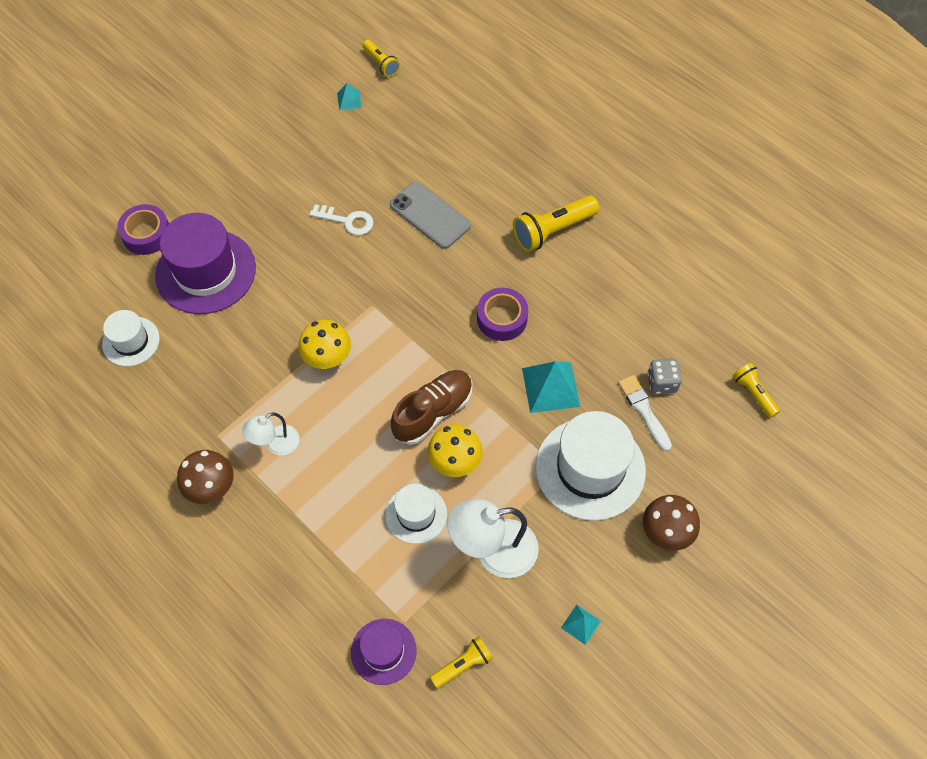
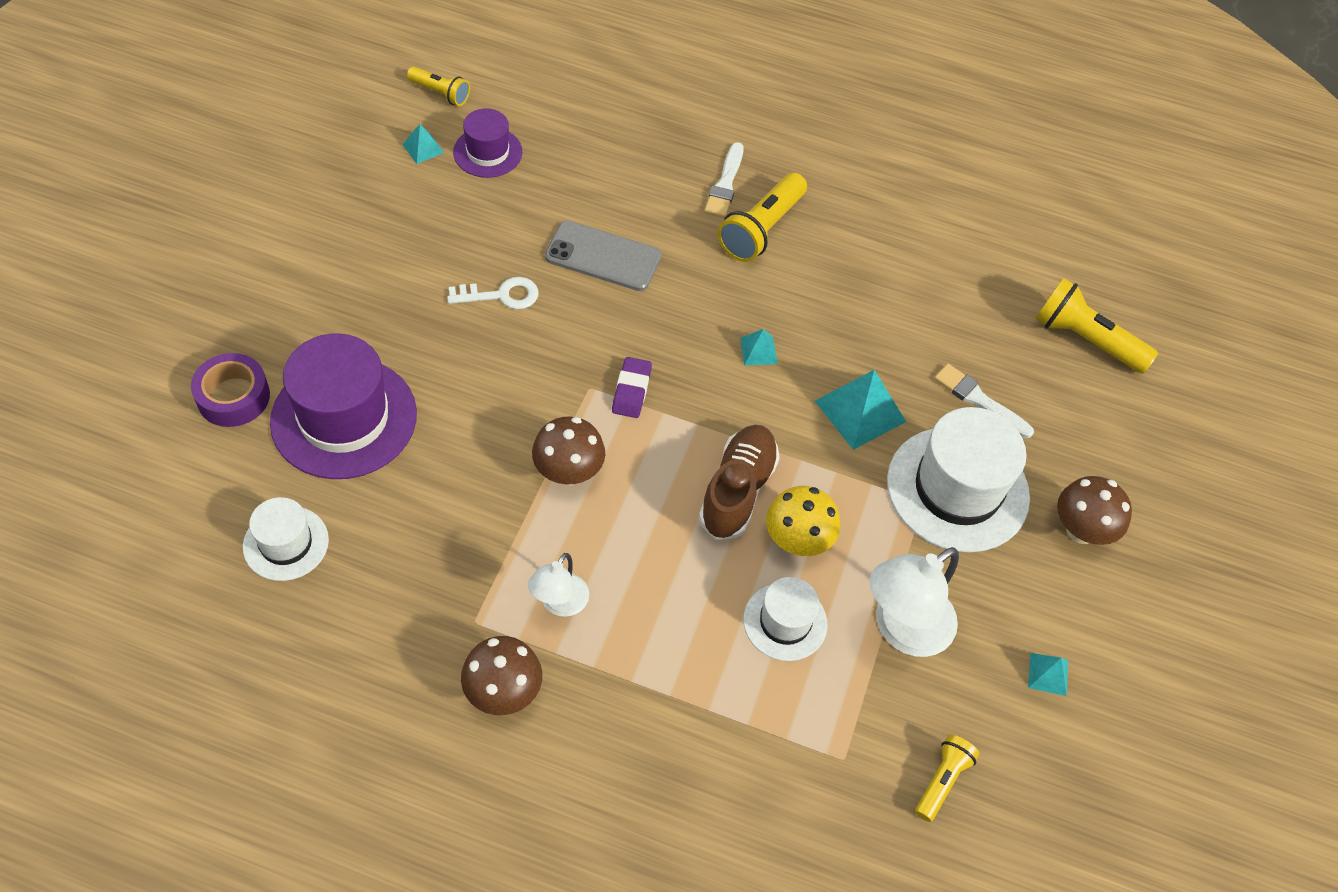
camera: 30 degrees left, 5 degrees down
(327, 358) = (568, 472): yellow mushroom -> brown mushroom
(383, 651) = (838, 806): purple hat -> purple hat (487, 152)
(399, 317) = (631, 390): none -> purple eraser
(502, 318) = (758, 351): purple tape -> turquoise pyramid
(544, 189) = (725, 184): none -> white brush
(662, 383) = (981, 362): grey dice -> none
(753, 393) = (1085, 339): yellow flashlight -> yellow flashlight, size x1.69

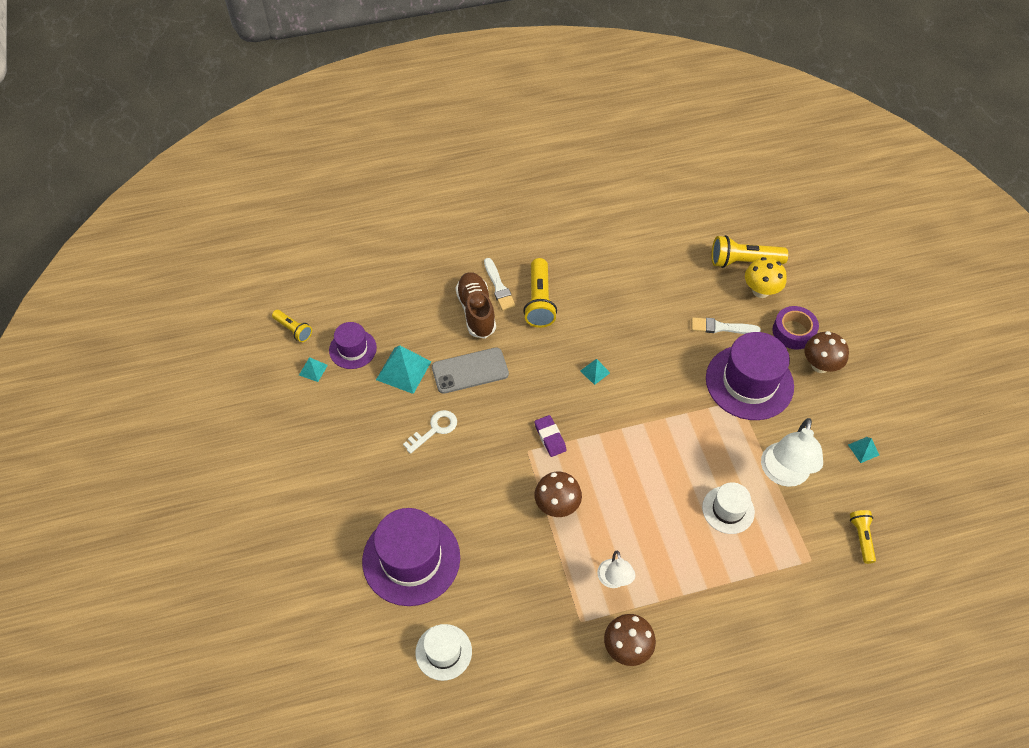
camera: 30 degrees left, 0 degrees up
(233, 397) = (337, 590): purple tape -> purple tape (793, 332)
(440, 93) = (293, 329): yellow flashlight -> yellow flashlight turned 45 degrees clockwise
(737, 491) = (648, 456): brown shoe -> brown shoe (476, 311)
(797, 541) = (698, 463): yellow mushroom -> yellow mushroom (760, 291)
(860, 411) = (671, 371): turquoise pyramid -> turquoise pyramid (403, 370)
(957, 489) = (749, 382): white hat -> purple hat

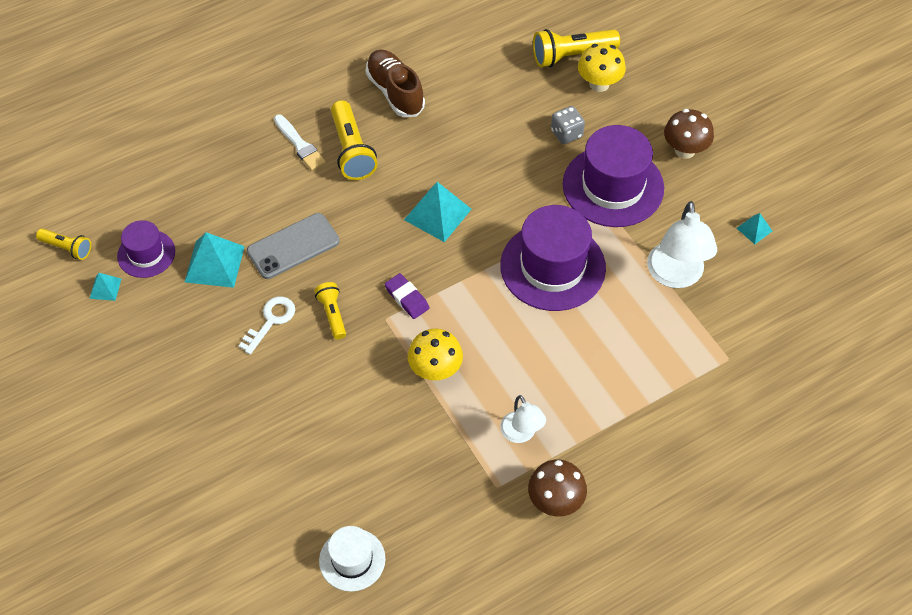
camera: 15 degrees left, 0 degrees up
(411, 559) = (285, 469): purple hat -> purple hat (552, 266)
(476, 311) = (281, 178): brown shoe -> brown shoe (395, 92)
(557, 505) = (435, 370): brown mushroom -> yellow mushroom
(595, 372) = (437, 214): turquoise pyramid -> turquoise pyramid, size x1.92
(721, 327) = (566, 133): white brush -> grey dice
(728, 510) = (626, 328): white hat -> none
(793, 332) = (646, 120): purple tape -> none
(861, 538) = (775, 322): yellow flashlight -> yellow flashlight (332, 314)

